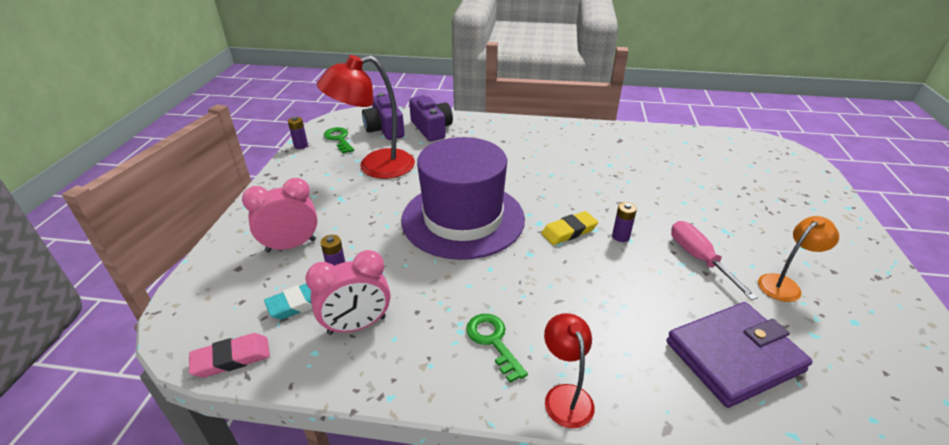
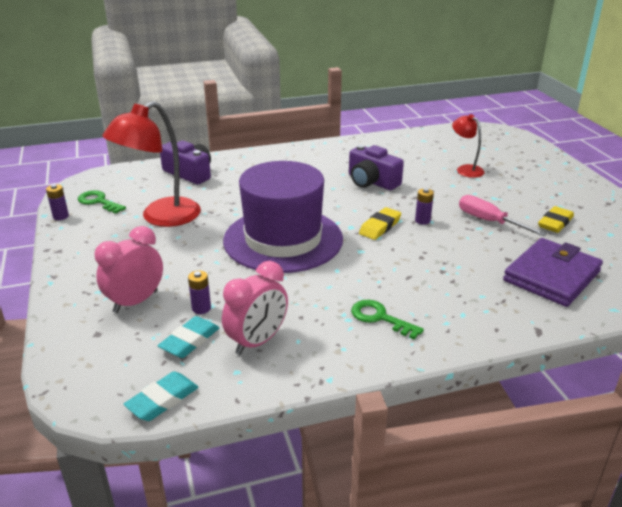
camera: 25 degrees left, 5 degrees down
(231, 358) = (162, 400): pink eraser -> turquoise eraser
(385, 129) = (141, 183): purple camera -> purple camera (372, 182)
(565, 396) = (459, 335): red lamp -> red lamp (465, 169)
(784, 284) = (555, 223): orange lamp -> yellow eraser

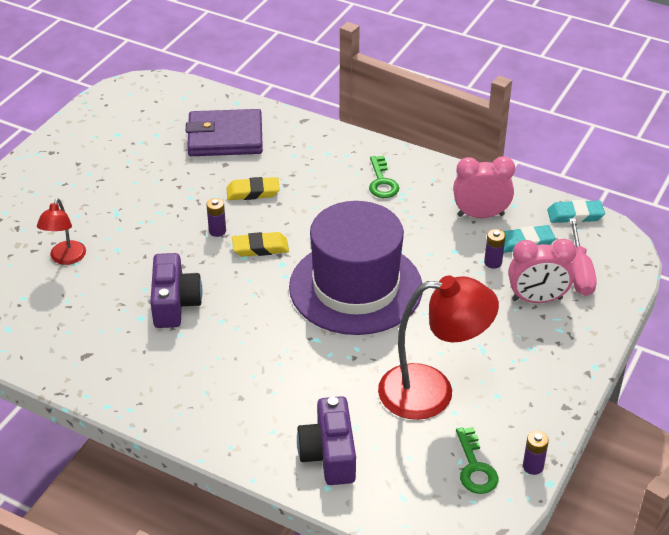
camera: 135 degrees left, 10 degrees up
(489, 221) = (171, 197): pink screwdriver -> pink screwdriver (579, 272)
(555, 223) = (130, 164): yellow eraser -> yellow eraser (253, 192)

